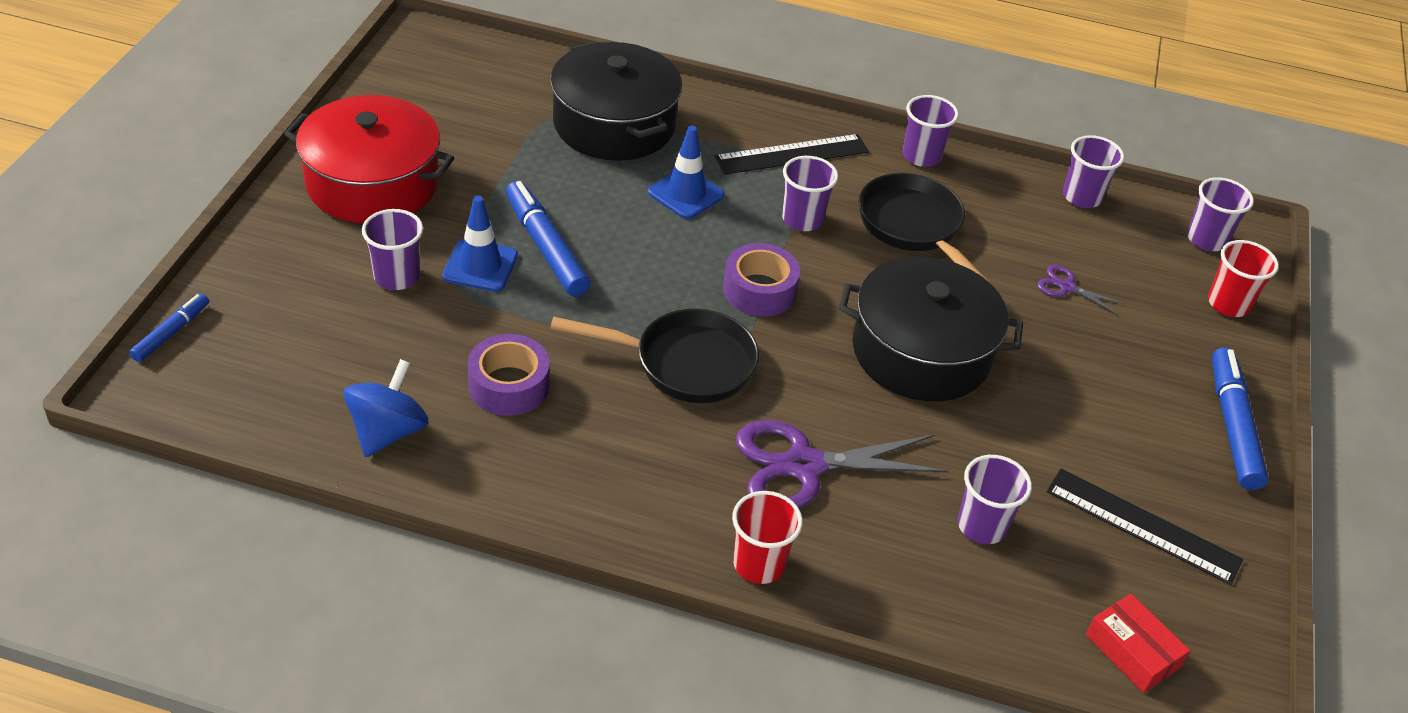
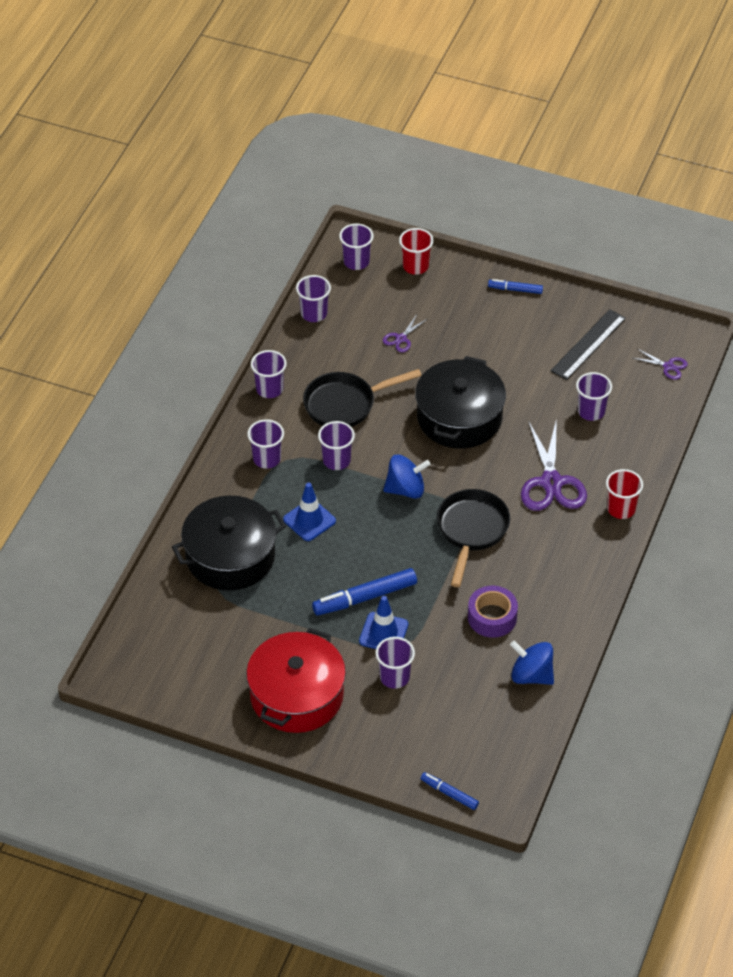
camera: 80 degrees left, 5 degrees up
(759, 290) = (406, 489): purple tape -> blue spinning top
(792, 154) = (267, 459): black ruler -> purple cup
(1132, 651) = (668, 366): red box -> purple scissors
(1232, 426) = (515, 289): blue marker -> blue marker, size x0.56

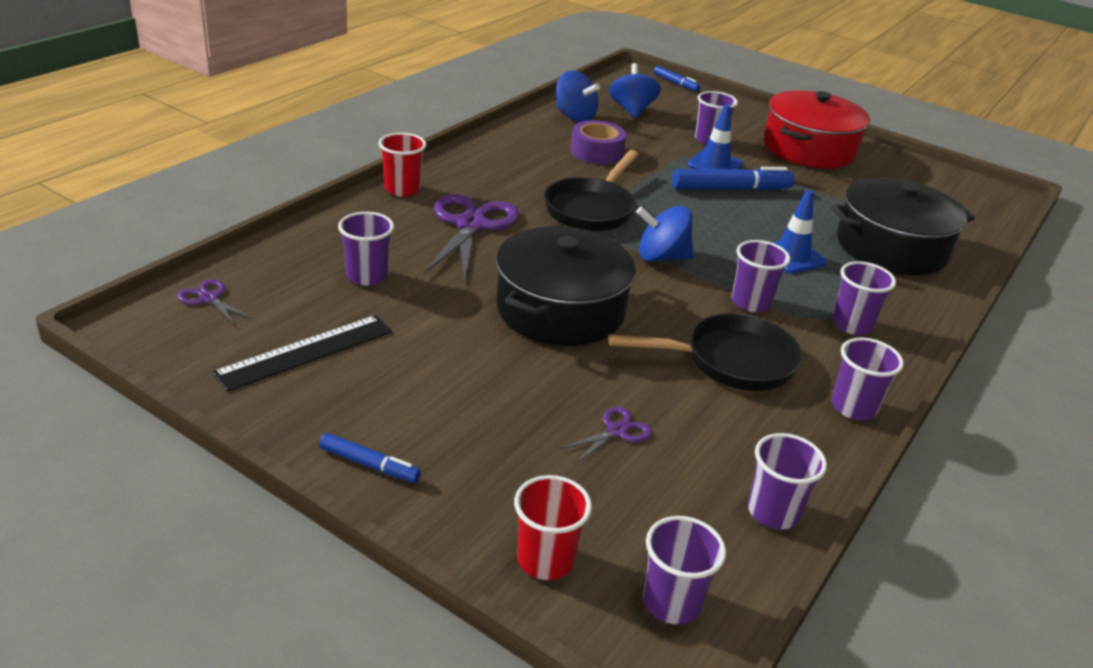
camera: 170 degrees left, 15 degrees down
(481, 710) = (631, 110): none -> blue spinning top

